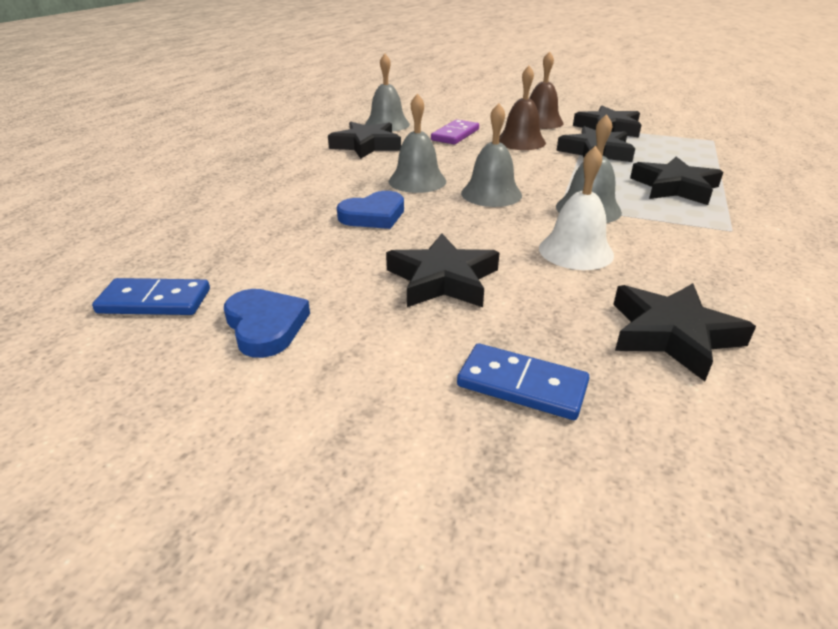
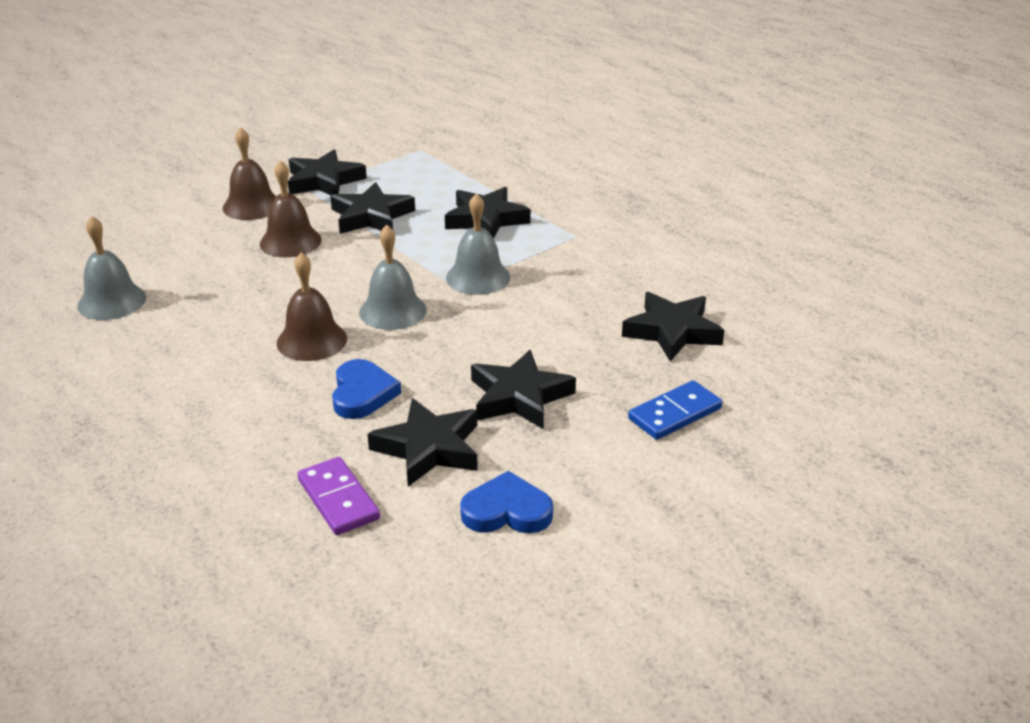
camera: 60 degrees left, 0 degrees up
(154, 301) = (403, 572): blue domino -> none
(366, 145) = (164, 339): black star -> black star (429, 448)
(417, 181) = (312, 340): grey bell -> brown bell
(455, 135) = (215, 270): purple domino -> purple domino (338, 499)
(576, 251) = (538, 316): white bell -> none

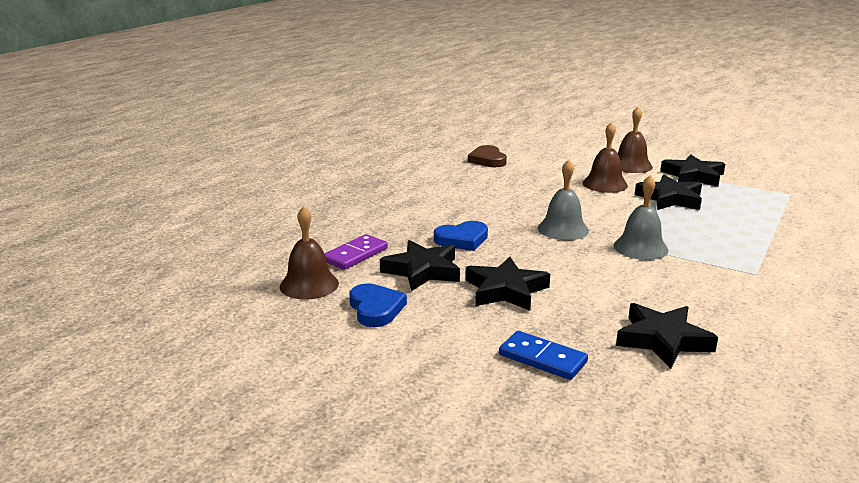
camera: 70 degrees right, 10 degrees down
(112, 301) = (487, 160): grey bell -> brown heart
(312, 340) = (503, 214): brown bell -> brown bell (309, 285)
(486, 219) = (726, 235): black star -> none

